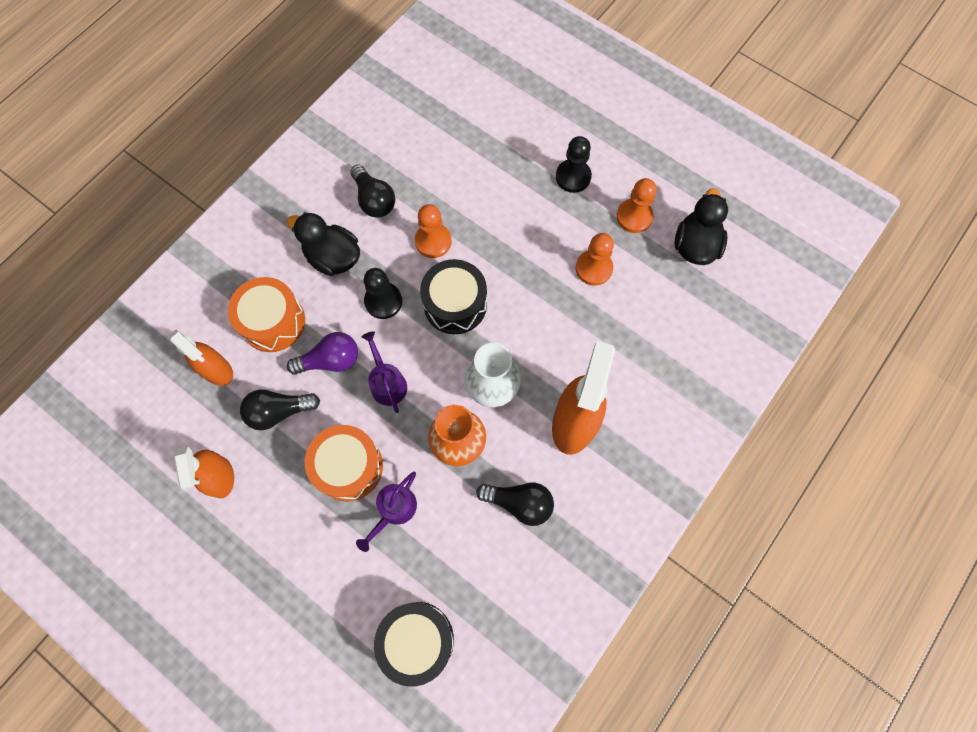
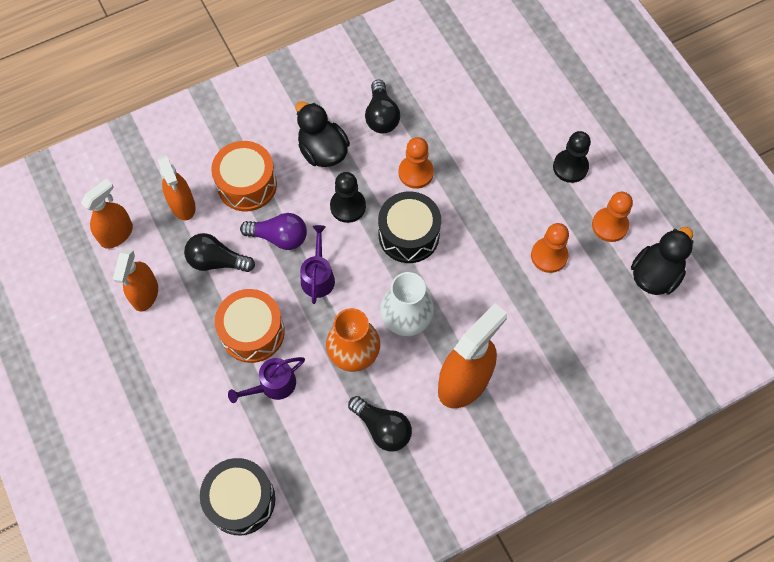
camera: 25 degrees right, 5 degrees down
(162, 429) = (117, 234): none -> orange spray bottle

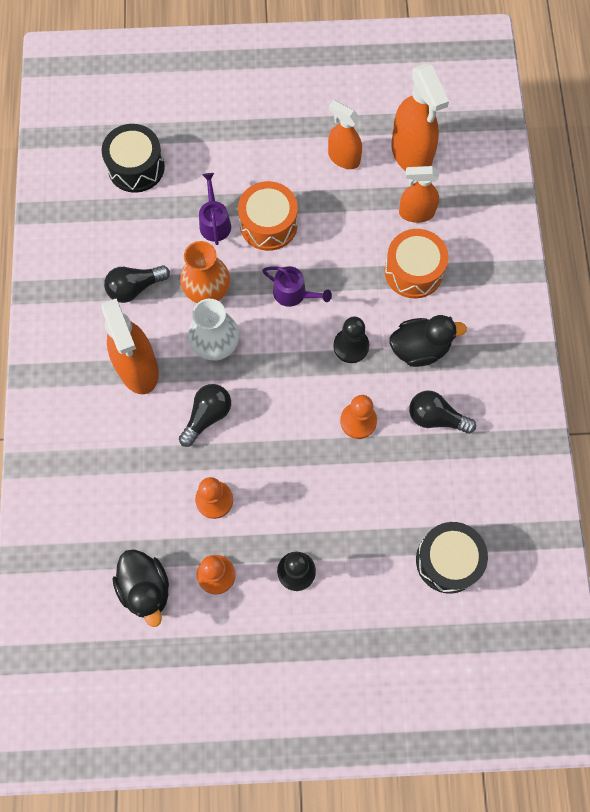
camera: 115 degrees right, 5 degrees up
(117, 234) = (411, 154): orange spray bottle -> orange spray bottle, size x1.59
(217, 261) = (348, 220): black light bulb -> black light bulb (207, 416)
(279, 237) = (347, 277): purple light bulb -> none
(408, 235) = (296, 385): black drum -> black drum (448, 560)

